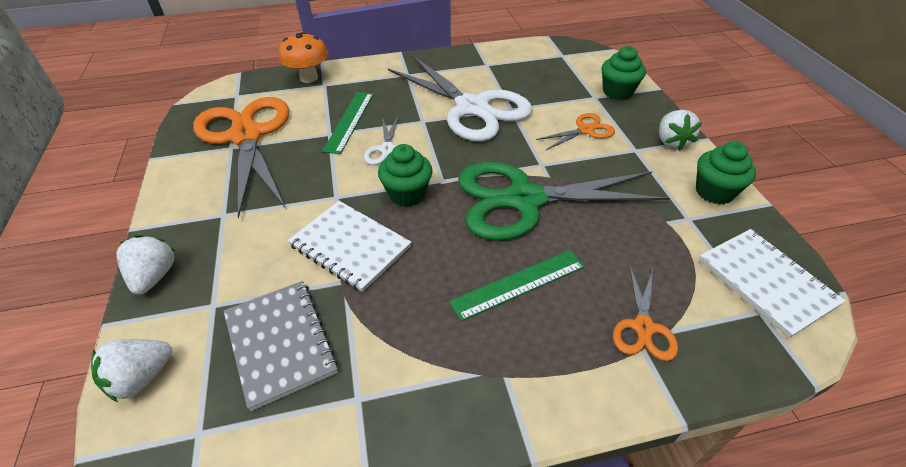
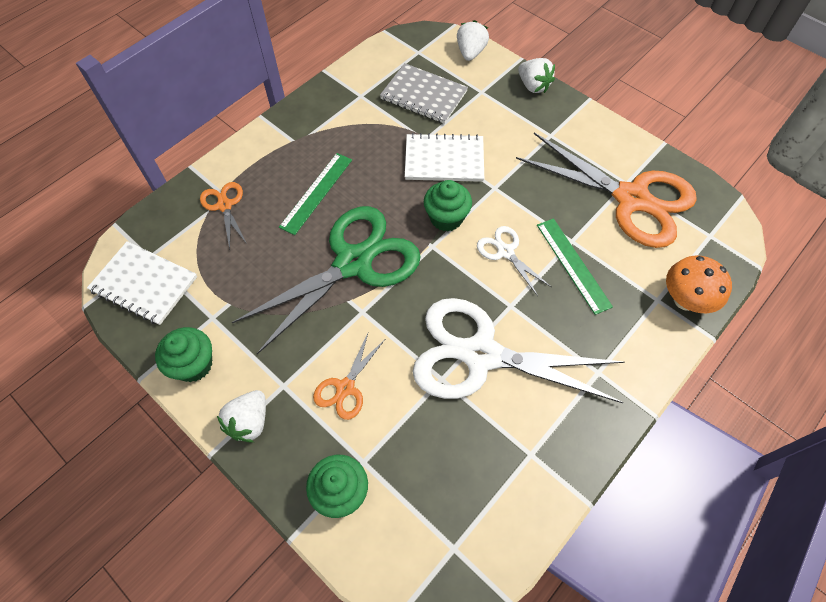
camera: 145 degrees right, 15 degrees up
(671, 142) = (249, 422): white strawberry -> white strawberry turned 120 degrees counterclockwise

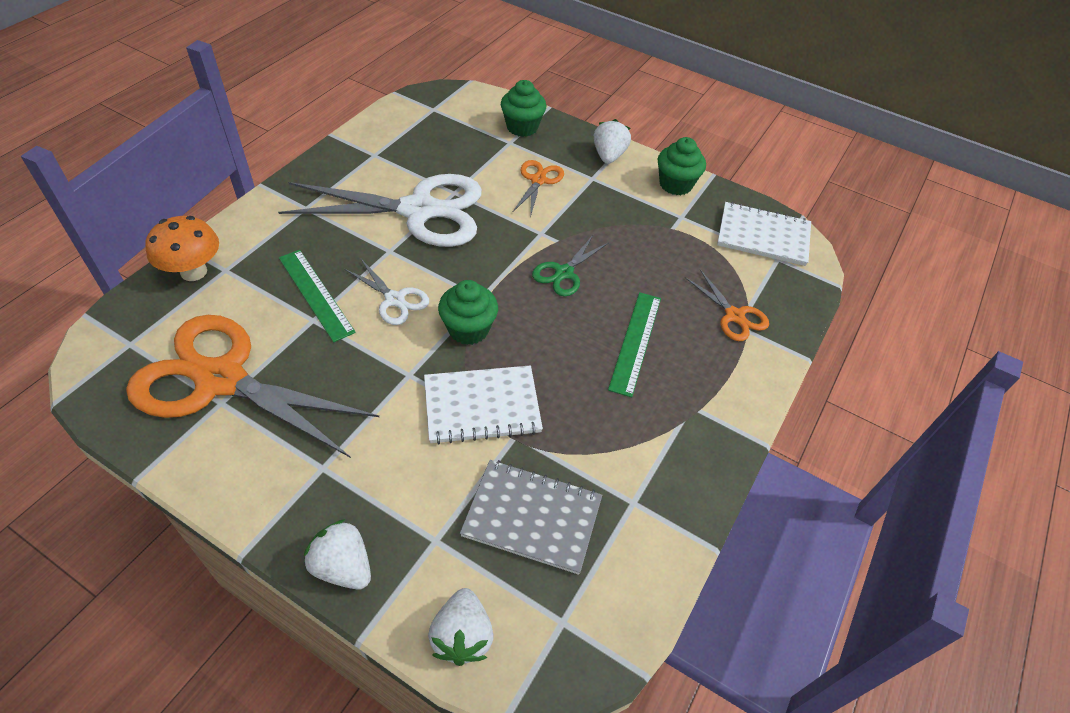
camera: 165 degrees right, 10 degrees down
(353, 262) = (564, 273): green scissors -> green scissors, size x0.45

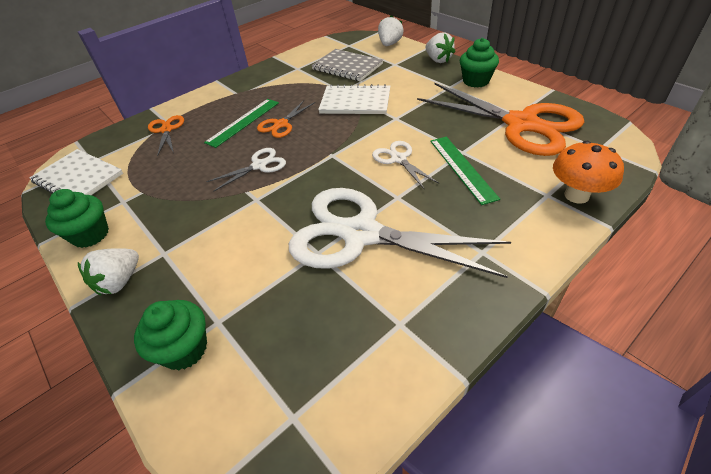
camera: 155 degrees left, 5 degrees down
(468, 329) = (349, 137): green cupcake -> green cupcake (476, 81)
(538, 180) = (221, 257): orange scissors -> orange scissors (281, 124)
(564, 273) = (259, 165): green scissors -> white scissors

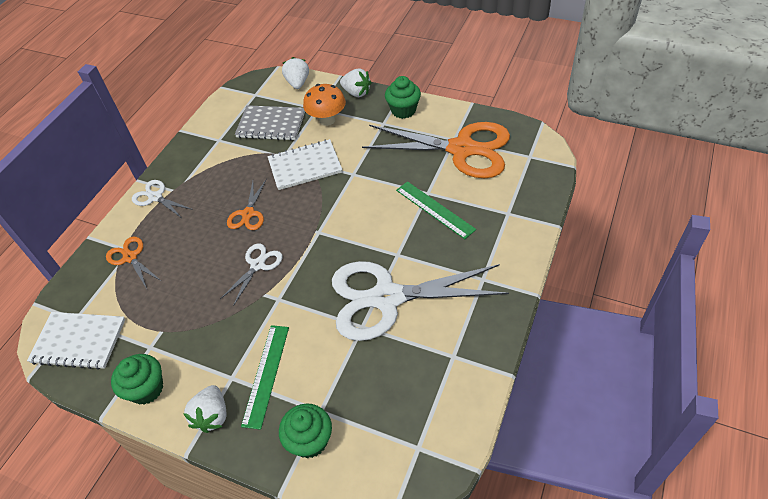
camera: 25 degrees left, 5 degrees up
(243, 122) = (207, 223): green ruler -> green ruler (266, 375)
(398, 159) = (378, 217): white scissors -> white scissors (155, 197)
(576, 195) = (528, 207): orange mushroom -> orange mushroom (327, 120)

